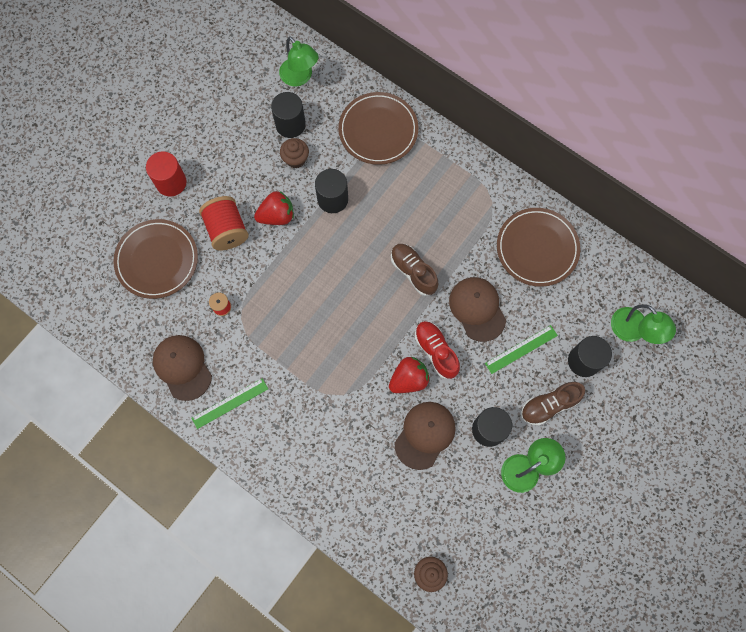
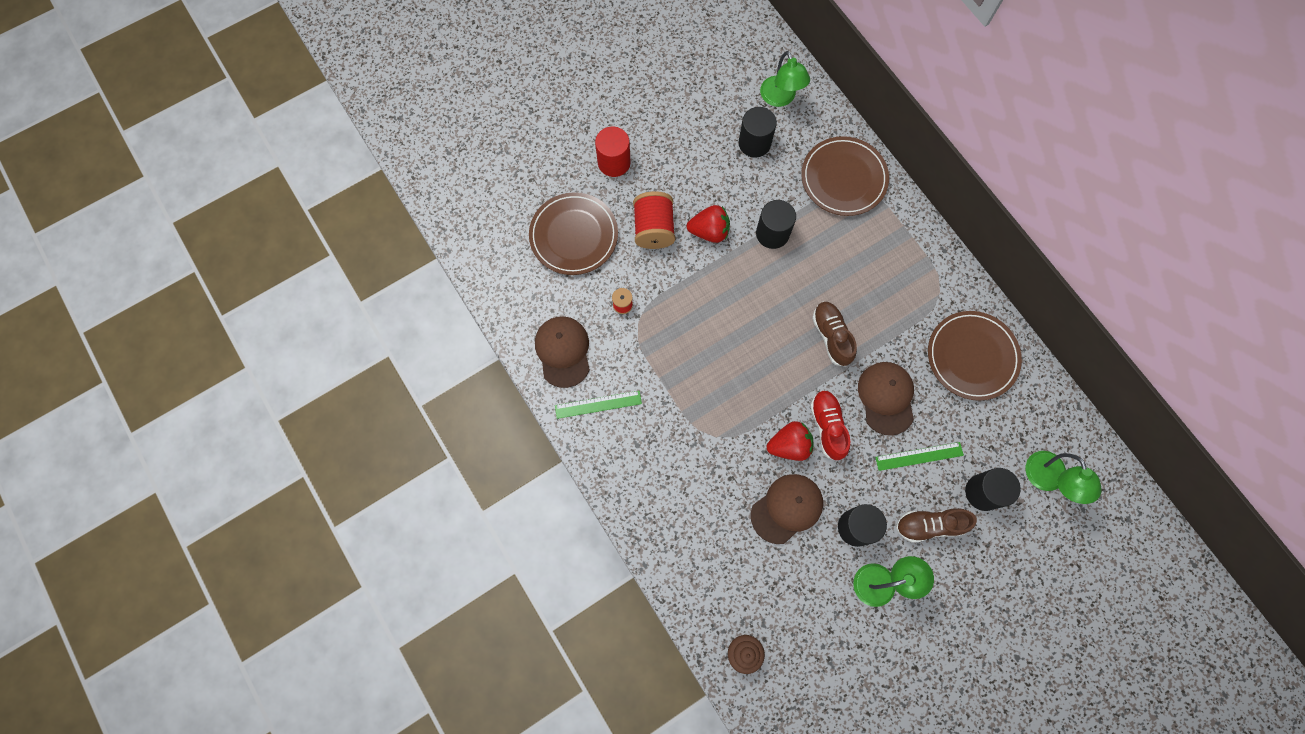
camera: 20 degrees right, 0 degrees up
(295, 159) = (748, 180): brown cupcake -> none

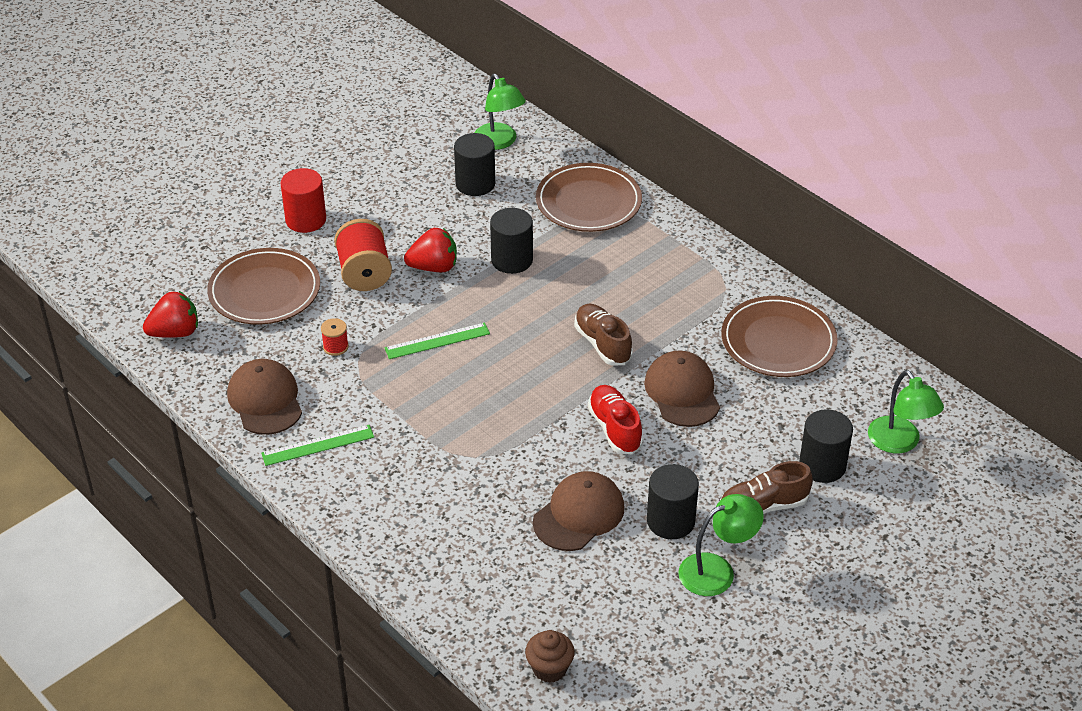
camera: 10 degrees left, 30 degrees down
(789, 445) = (570, 453): red strawberry -> red strawberry (175, 332)
(919, 456) = (735, 442): green ruler -> green ruler (437, 341)

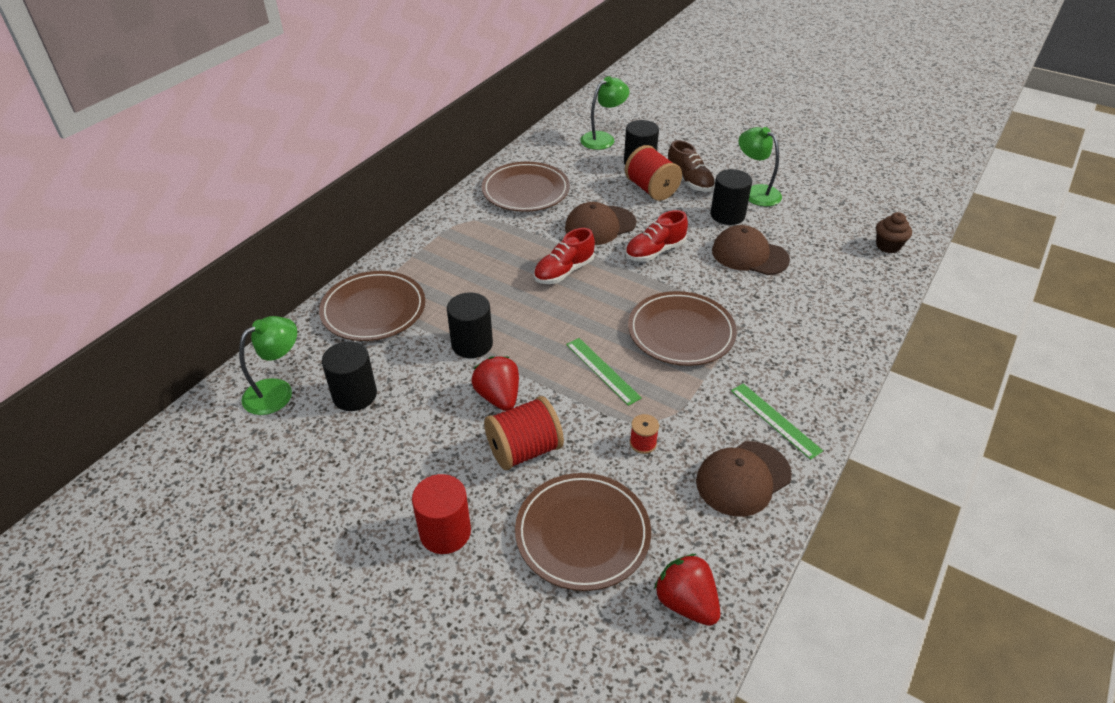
camera: 105 degrees left, 0 degrees up
(467, 412) = (681, 332): none -> brown plate
(602, 344) = (564, 271): brown shoe -> red shoe
(751, 461) = (651, 189): none -> red spool

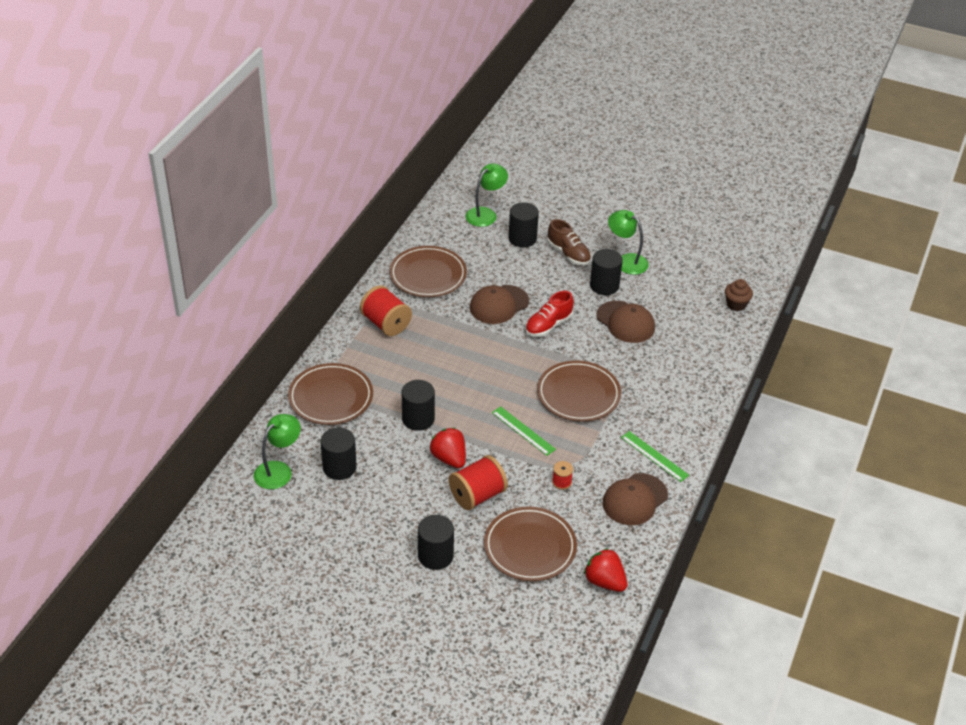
camera: 10 degrees left, 0 degrees up
(445, 532) = (435, 556): red cylinder -> black cylinder
(564, 271) = (477, 350): red shoe -> none
(651, 189) = (537, 265): red spool -> red spool (386, 324)
(749, 255) = (625, 322): brown cap -> brown cap turned 150 degrees counterclockwise

